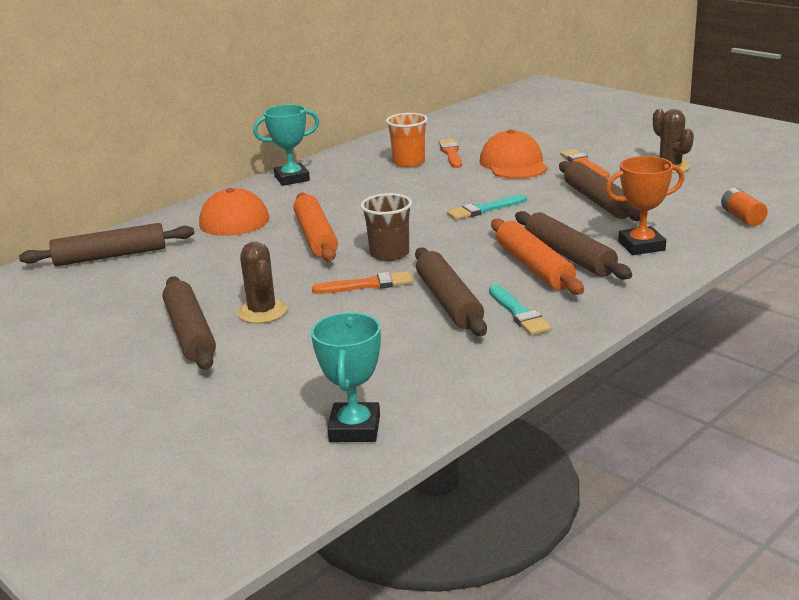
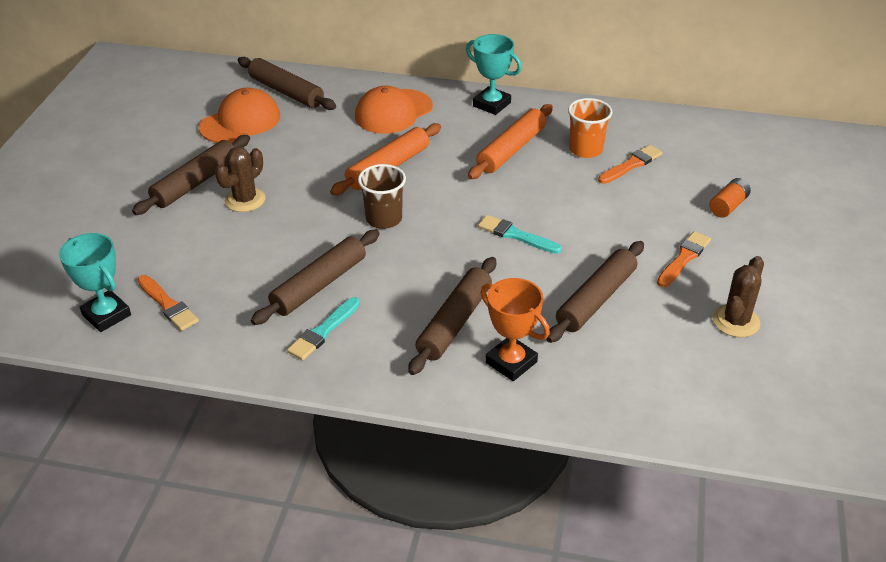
camera: 55 degrees right, 15 degrees up
(354, 428) = (106, 315): turquoise trophy -> turquoise trophy turned 75 degrees clockwise
(367, 285) = (321, 231): orange brush -> orange brush (168, 305)
(513, 164) = (641, 212): orange cap -> orange cap (240, 122)
(534, 267) = (416, 309): orange rolling pin -> orange rolling pin (511, 149)
(742, 217) = (640, 415): orange battery -> orange battery (728, 206)

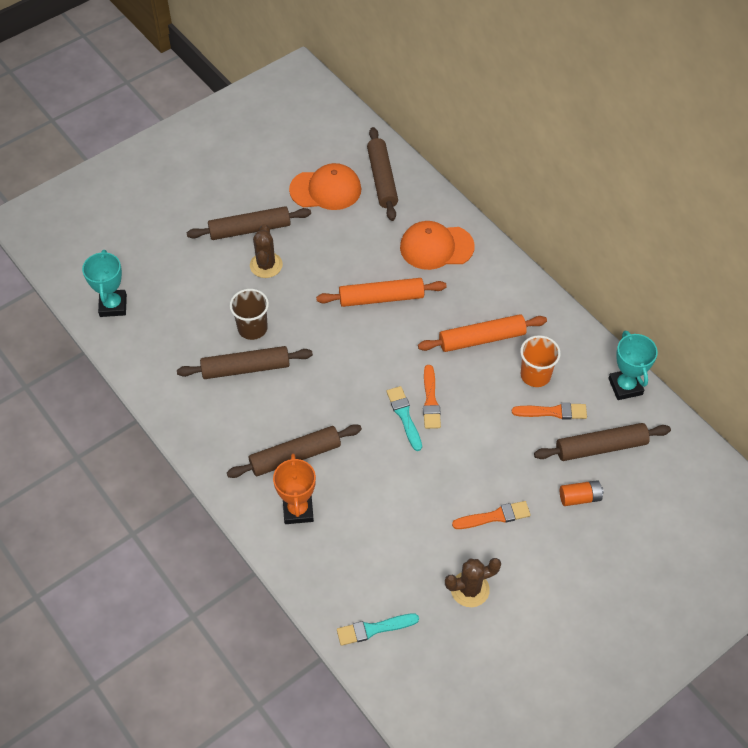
camera: 40 degrees right, 15 degrees up
(168, 305) = (150, 322): orange brush -> orange brush (430, 400)
(245, 200) = (266, 265): brown cactus -> brown cactus turned 75 degrees counterclockwise
(323, 331) = (215, 405): turquoise brush -> turquoise brush (374, 629)
(384, 219) = (335, 341): brown cup -> brown cup (252, 328)
(491, 104) = (514, 286): turquoise trophy -> turquoise trophy (625, 386)
(596, 299) = (399, 504): brown rolling pin -> brown rolling pin (601, 447)

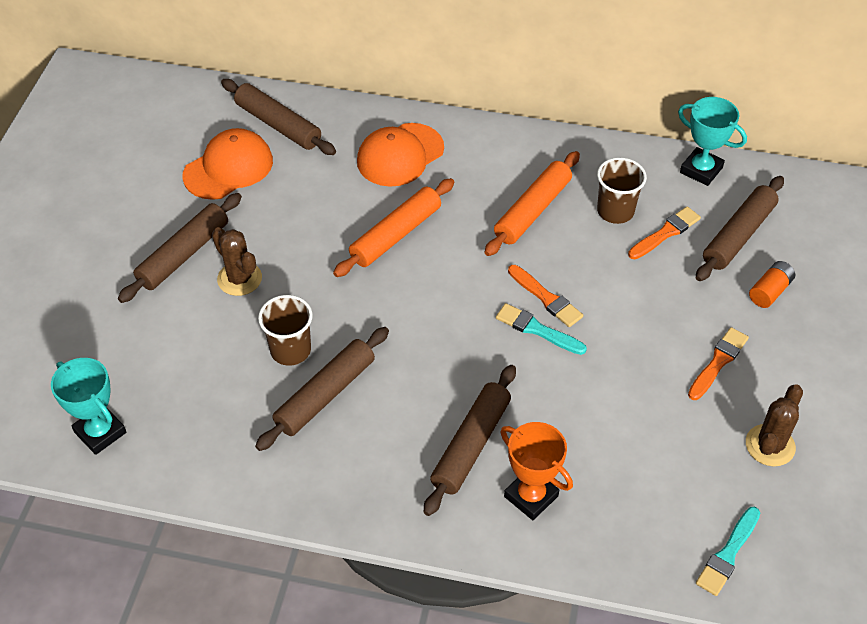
camera: 40 degrees left, 5 degrees down
(535, 375) = (615, 211): orange cup -> brown cup

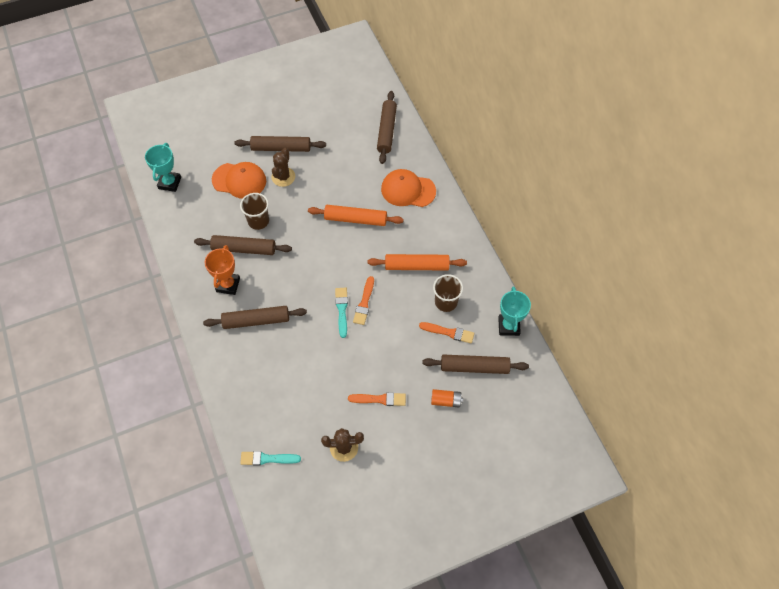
camera: 55 degrees right, 10 degrees up
(228, 168) = (344, 130): orange cap -> orange cap (239, 180)
(531, 496) = (245, 360): orange trophy -> orange trophy (228, 285)

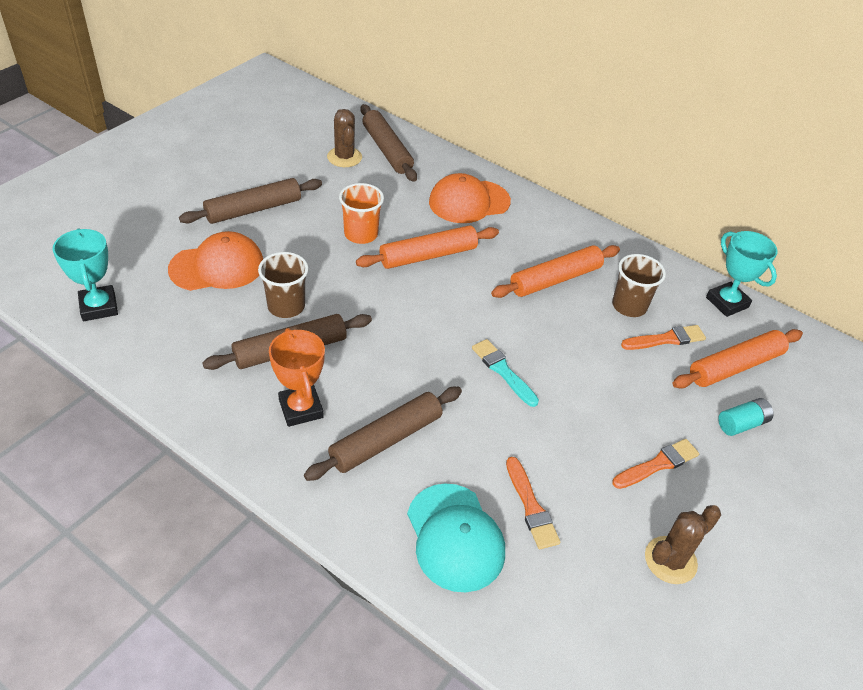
camera: 35 degrees left, 15 degrees down
(253, 385) = (455, 537): none -> turquoise cap
(267, 459) = (572, 644): turquoise brush -> none
(283, 177) = (283, 241): brown cactus -> brown cactus (344, 157)
(328, 189) = (361, 234): none -> orange cup
(364, 303) = (526, 349): orange brush -> orange brush (531, 507)
(446, 401) = (741, 424): orange battery -> turquoise battery
(474, 367) = (735, 366): brown rolling pin -> orange rolling pin

